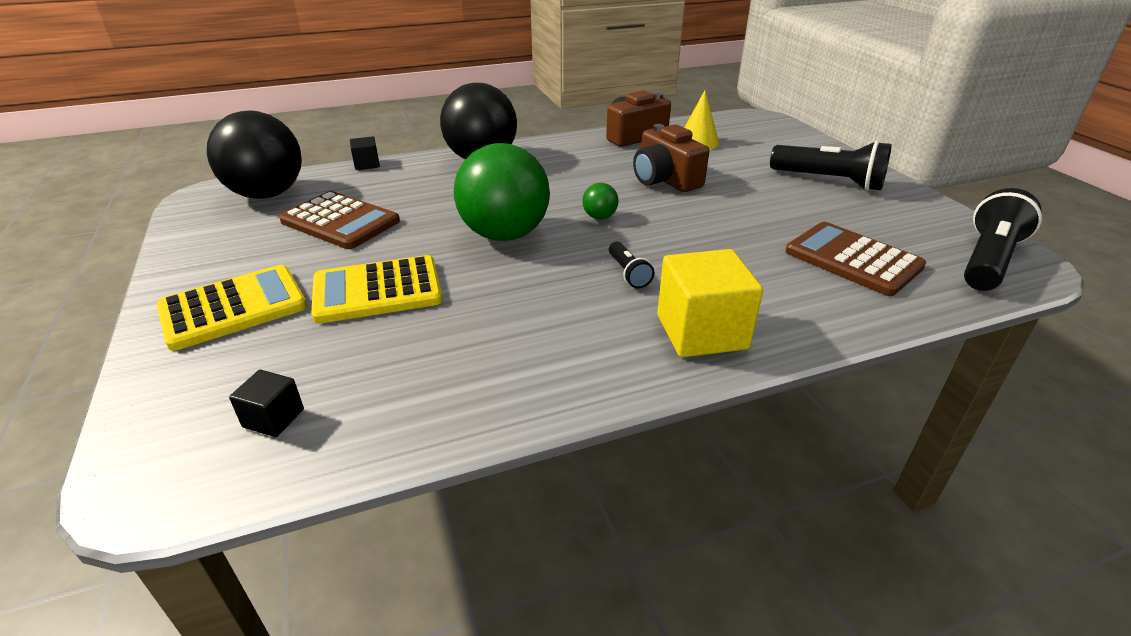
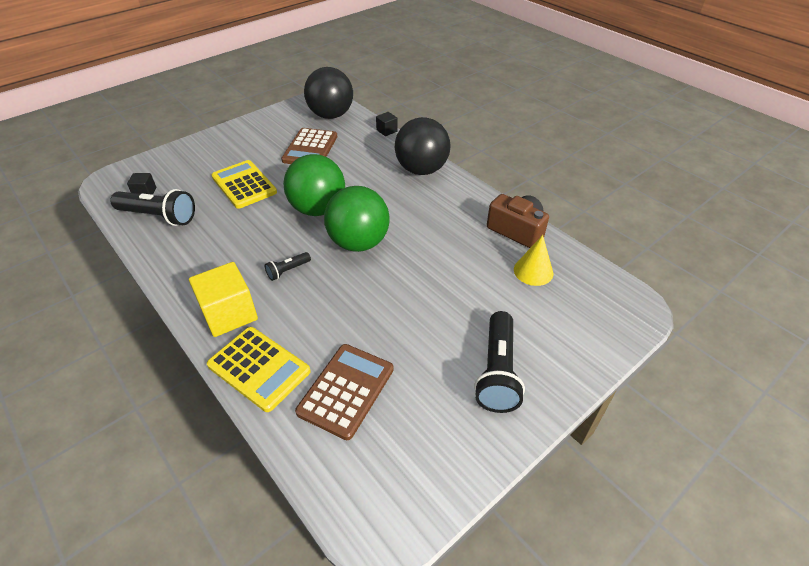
camera: 70 degrees right, 10 degrees up
(233, 307) = (220, 151): yellow calculator -> yellow calculator (259, 368)
(599, 217) = (359, 243): green ball -> green ball, size x2.46
(665, 180) = (438, 264): brown camera -> none
(988, 260) = (379, 495): black flashlight -> black flashlight (159, 216)

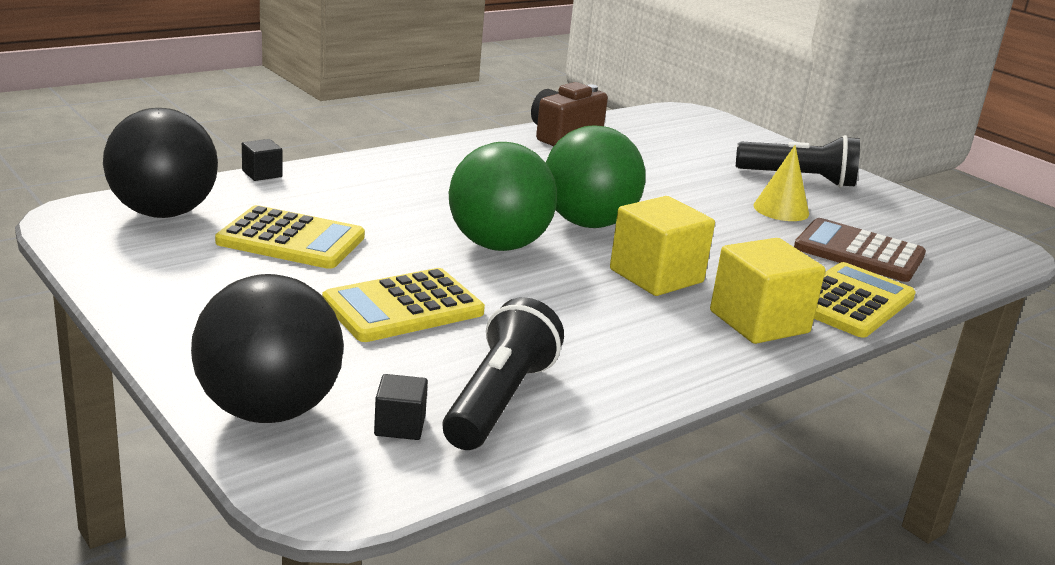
camera: 90 degrees left, 20 degrees down
(287, 271) = (656, 276): black flashlight -> yellow cube
(310, 148) = (291, 240): brown calculator -> yellow calculator
(421, 170) = (404, 165): black ball -> black ball (269, 410)
(533, 271) = (640, 140): yellow cone -> yellow cone (781, 209)

